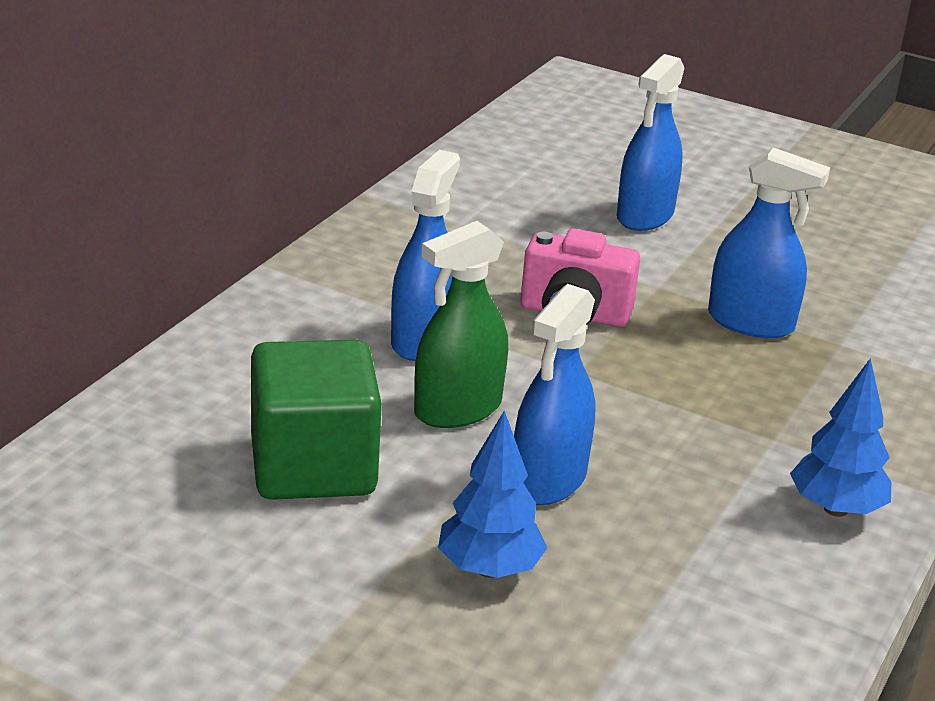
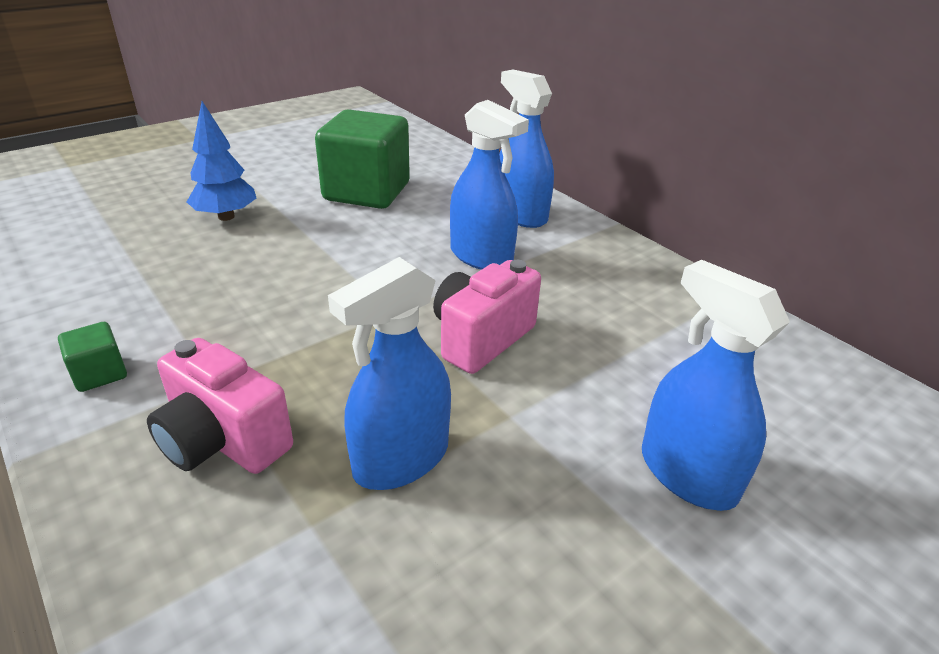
camera: 115 degrees right, 5 degrees up
(458, 409) = (385, 247): green spray bottle -> none
(548, 480) = (279, 257): blue spray bottle -> blue spray bottle (520, 215)
(823, 405) = (223, 441): none -> pink camera
(836, 509) = (100, 374): blue tree -> green cube

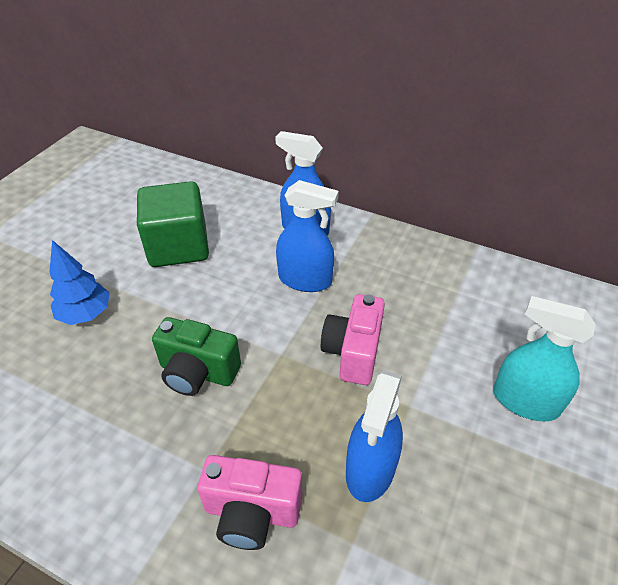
camera: 25 degrees left, 10 degrees up
(100, 374) = (116, 503): green cube -> none
(287, 296) = (197, 372): none -> green camera
(687, 474) = (525, 401): blue spray bottle -> turquoise spray bottle

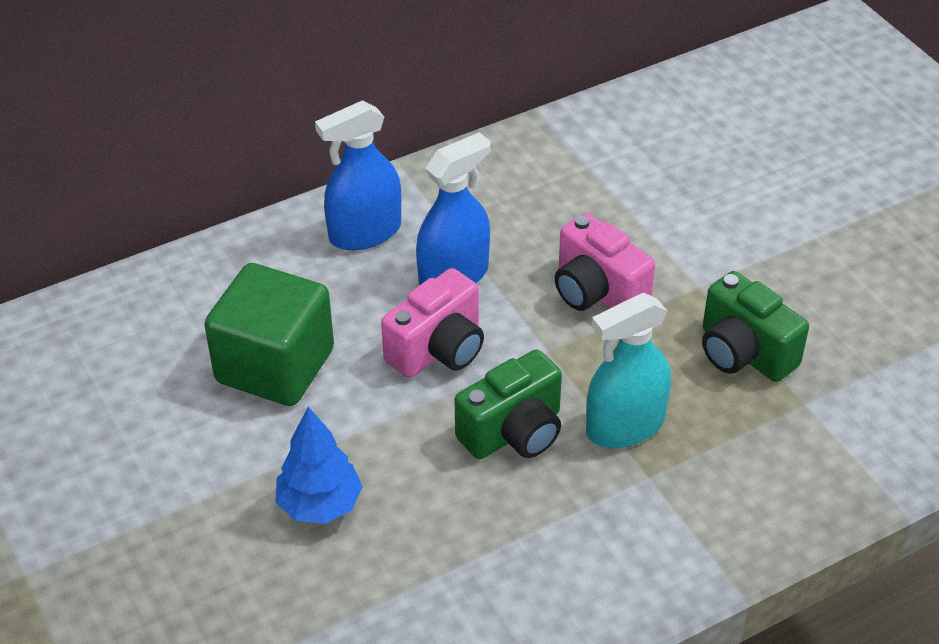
camera: 55 degrees left, 0 degrees up
(251, 513) = (724, 461): pink camera -> pink camera (438, 350)
(370, 469) = (743, 353): blue spray bottle -> green camera
(525, 401) = (758, 206): turquoise spray bottle -> turquoise spray bottle (625, 426)

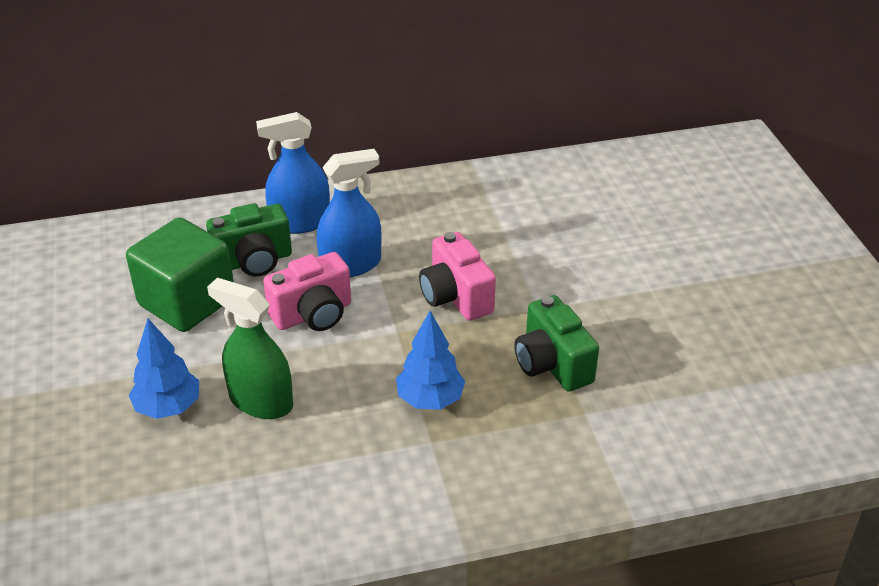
camera: 15 degrees right, 5 degrees down
(428, 472) = (261, 401): none -> green spray bottle
(514, 432) = (341, 386): green camera -> green camera (254, 261)
(625, 426) = (430, 399): turquoise spray bottle -> blue tree

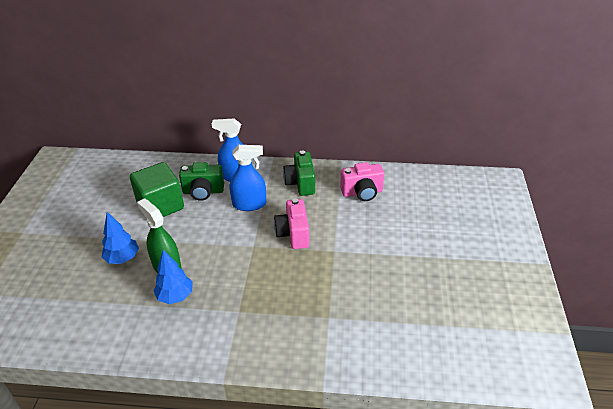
camera: 20 degrees right, 0 degrees up
(313, 314) = (216, 226): pink camera -> pink camera (362, 193)
(430, 399) = (250, 287): blue tree -> blue tree (175, 296)
(552, 364) = (325, 284): green camera -> green camera (300, 183)

